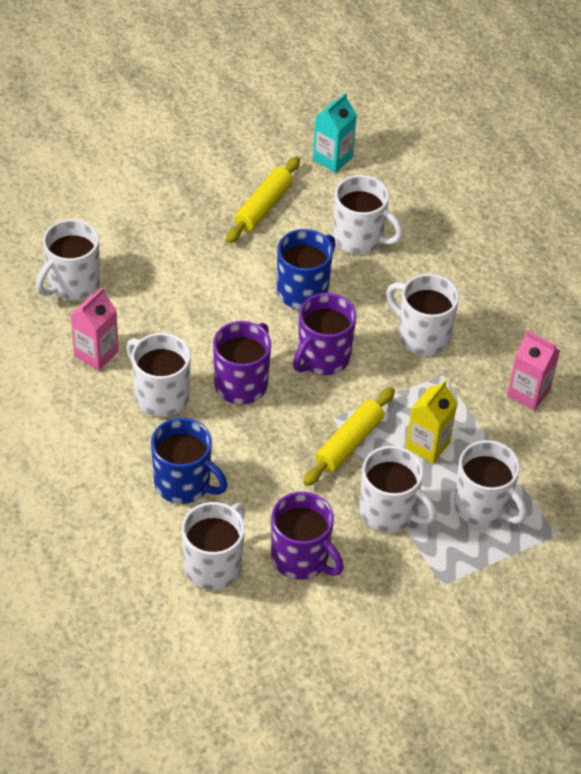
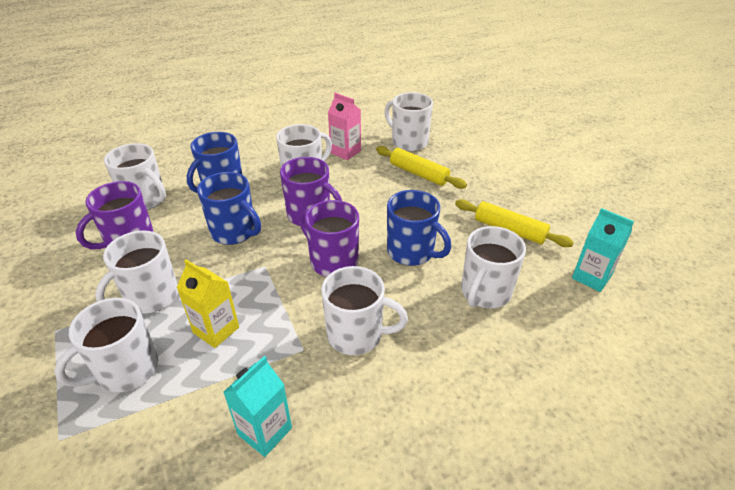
camera: 95 degrees right, 10 degrees down
(277, 454) = (234, 232): none -> blue mug
(349, 443) = (234, 274): yellow rolling pin -> yellow rolling pin (418, 174)
(422, 336) = (356, 335): white mug -> white mug turned 60 degrees clockwise
(528, 393) = (265, 431): pink carton -> turquoise carton

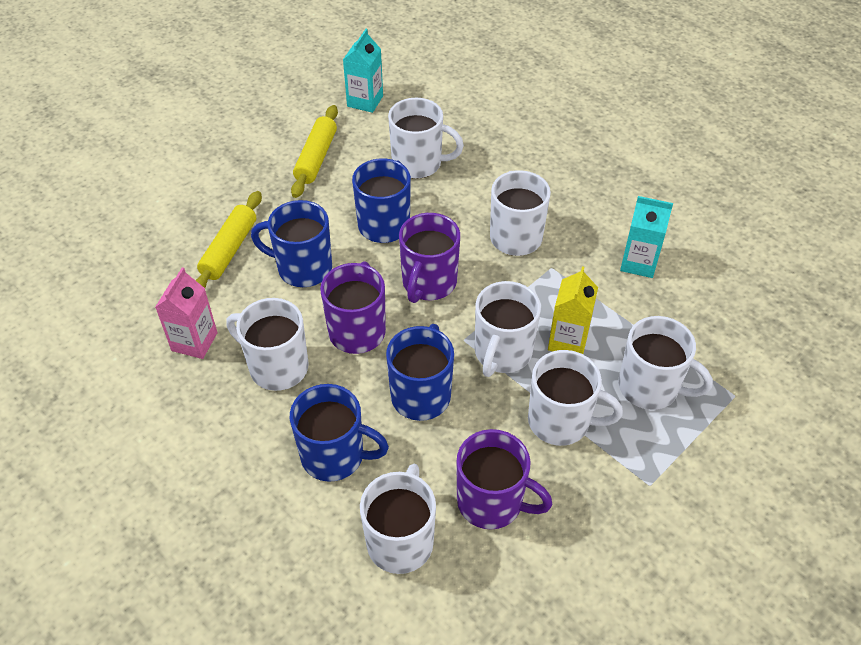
camera: 110 degrees left, 10 degrees up
(384, 202) = (303, 268): none -> blue mug
(409, 142) = (148, 277): white mug -> white mug (502, 353)

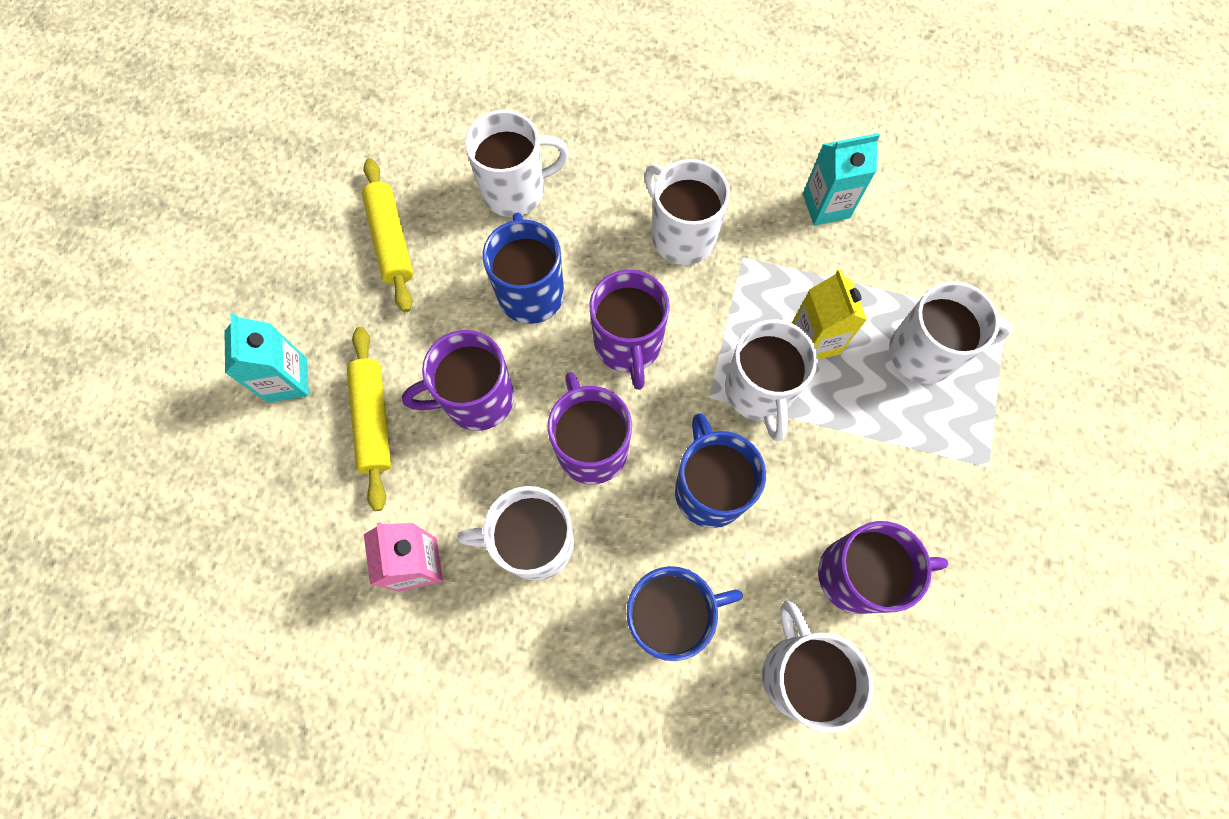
camera: 30 degrees left, 20 degrees up
(303, 268) = (477, 399): blue mug -> purple mug
(365, 101) = (396, 132): turquoise carton -> turquoise carton (287, 380)
(560, 421) = (865, 442): white mug -> none

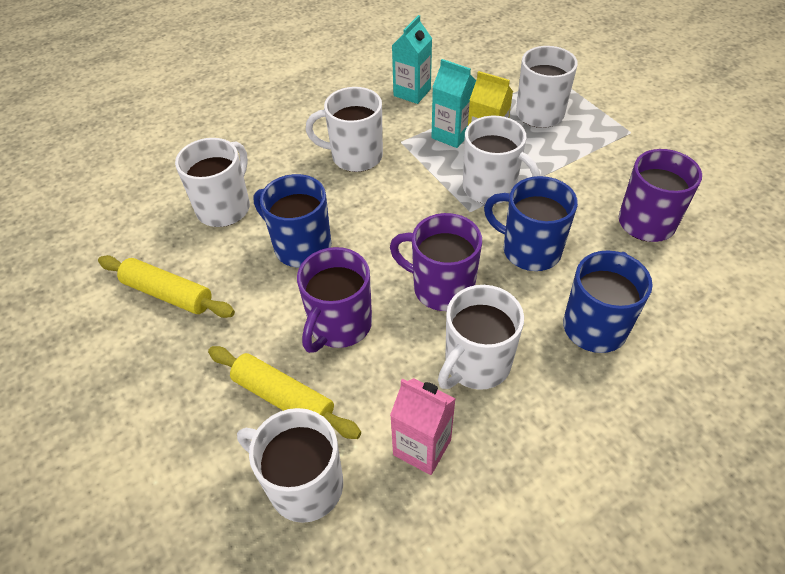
camera: 45 degrees left, 20 degrees down
(287, 380) = (186, 433): turquoise carton -> turquoise carton (451, 135)
(628, 345) = (394, 224): purple mug -> none
(798, 674) = (688, 287): white mug -> white mug (304, 485)

